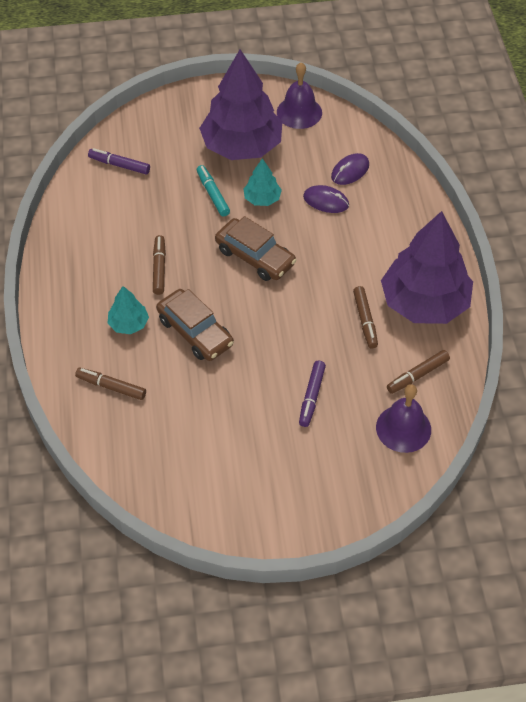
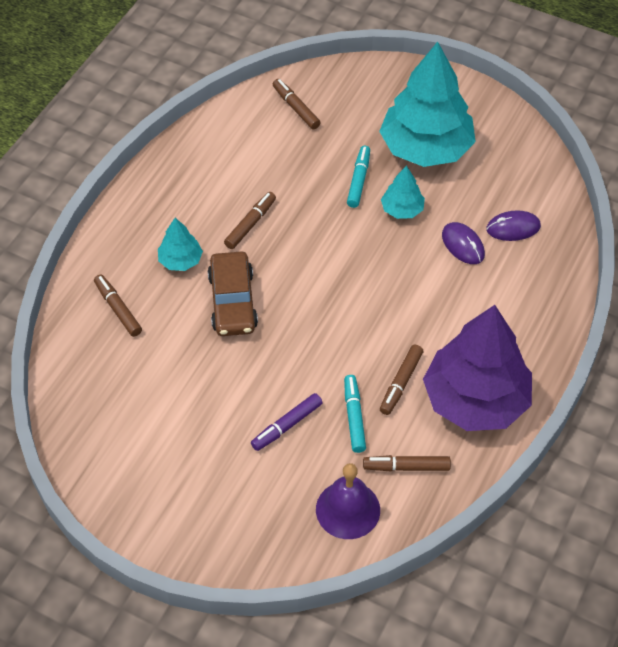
camera: 35 degrees right, 0 degrees up
(119, 165) = (296, 108): purple marker -> brown marker
(241, 146) = (426, 148): purple tree -> turquoise tree
(255, 256) = (348, 262): brown car -> none
(299, 112) = (511, 143): purple bell -> none
(353, 362) = (354, 417): none -> turquoise marker

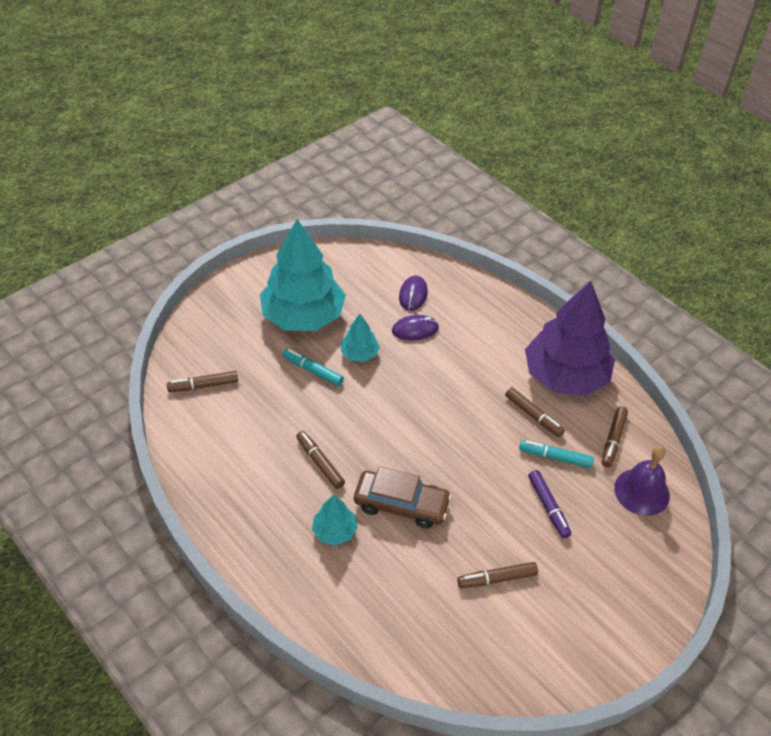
camera: 70 degrees left, 5 degrees down
(118, 309) = (368, 602): brown marker -> brown marker (497, 579)

